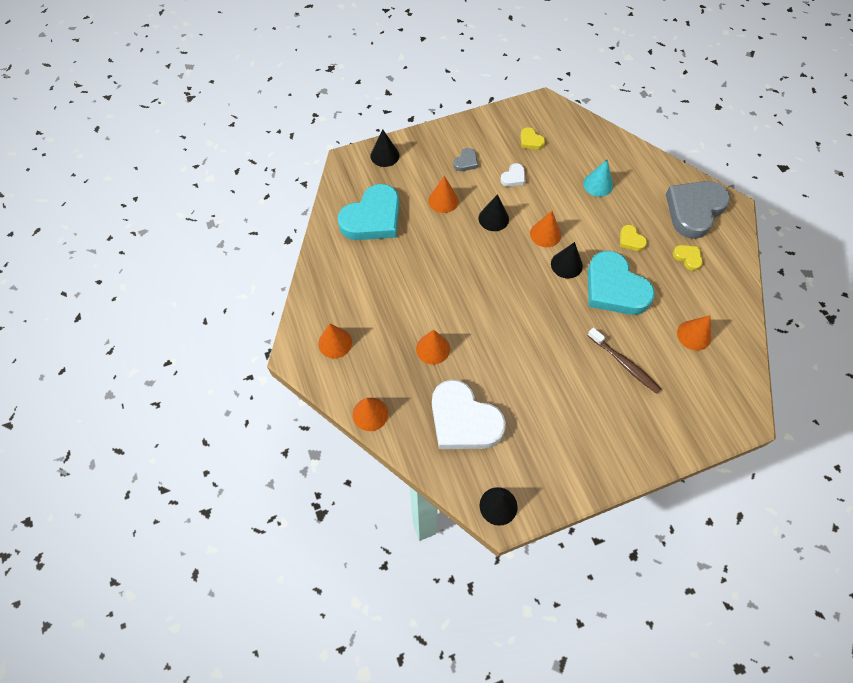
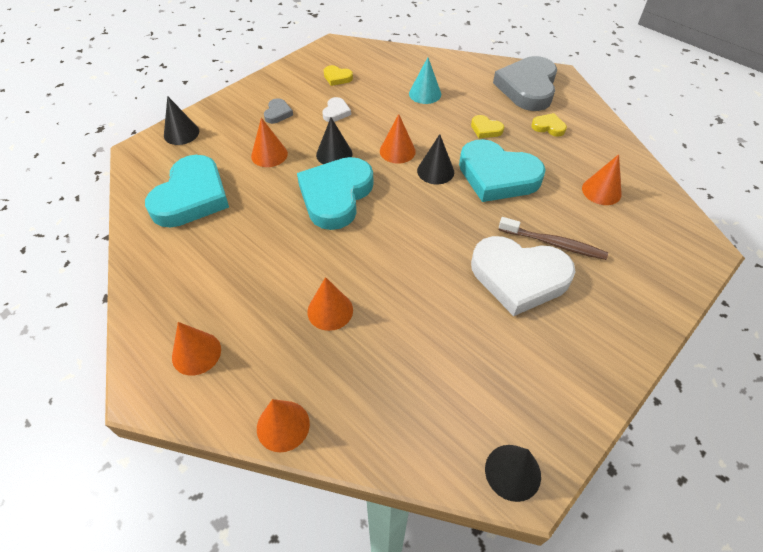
camera: 25 degrees left, 10 degrees down
(463, 420) = (410, 380): white heart -> white heart (519, 277)
(478, 257) = (336, 196): none -> turquoise heart

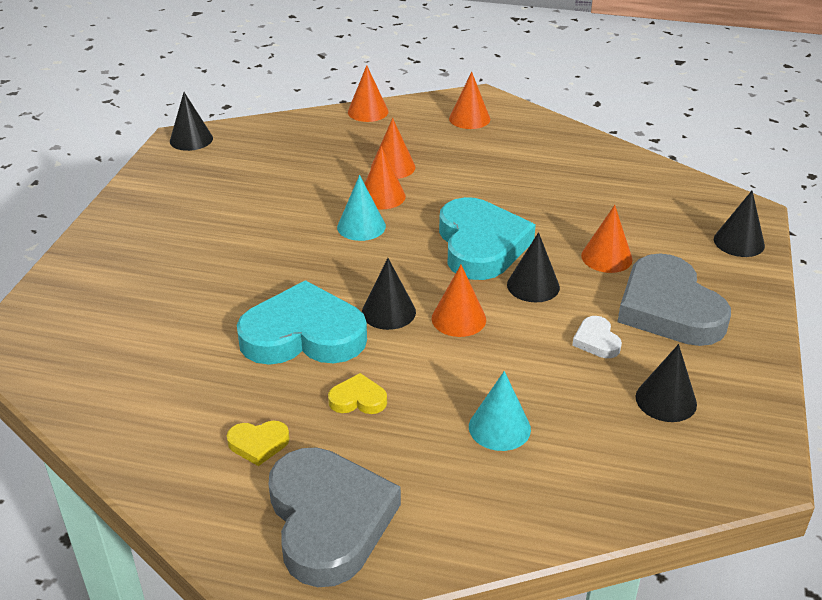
camera: 150 degrees right, 15 degrees down
(192, 197) = (624, 194): turquoise heart -> none
(278, 113) = (668, 308): grey heart -> grey heart, size x2.33
(337, 77) = (666, 400): yellow heart -> black cone
(406, 249) = (361, 226): none -> turquoise cone
(519, 277) = (230, 242): white heart -> none
(554, 243) = (201, 283): brown toothbrush -> none
(601, 191) = (150, 366): orange cone -> orange cone (382, 196)

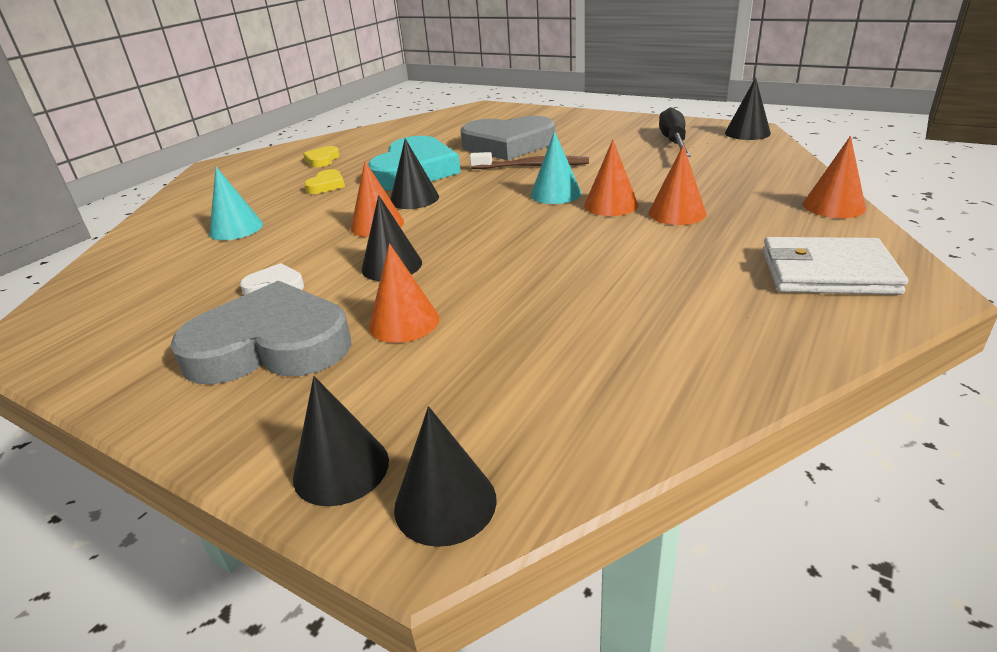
camera: 110 degrees right, 5 degrees down
(215, 175) = (673, 142): none -> black screwdriver
(286, 250) = (532, 166): none -> brown toothbrush
(329, 520) = (239, 176): grey heart -> grey heart (508, 145)
(469, 119) = (827, 272): orange cone -> white wallet
(481, 245) = (486, 246): turquoise heart -> none
(666, 400) = (158, 308): black cone -> black cone (445, 503)

